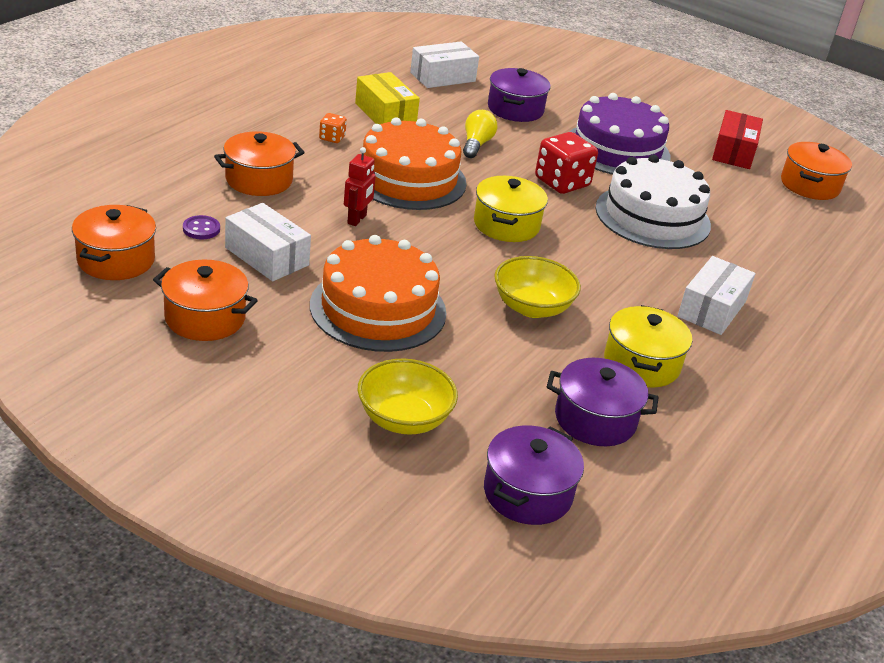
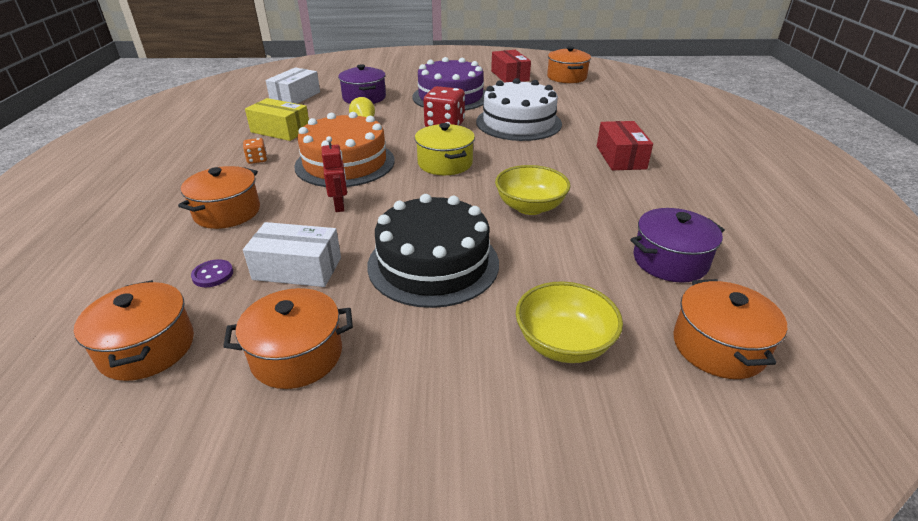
camera: 30 degrees left, 0 degrees up
(378, 309) = (433, 263): orange cake -> black cake
(528, 493) = (718, 347): purple pot -> orange pot
(641, 364) = (637, 208): yellow pot -> none
(712, 309) = (620, 157): white box -> red box

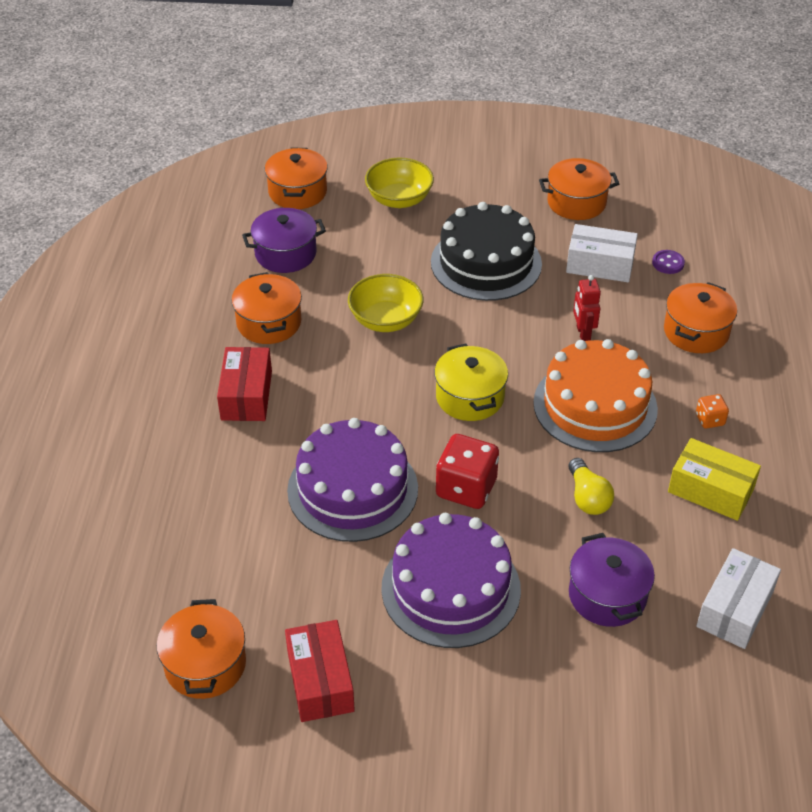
camera: 175 degrees left, 10 degrees up
(147, 348) = (679, 212): orange pot -> orange pot (269, 323)
(518, 122) = (352, 489): white cake -> purple cake

